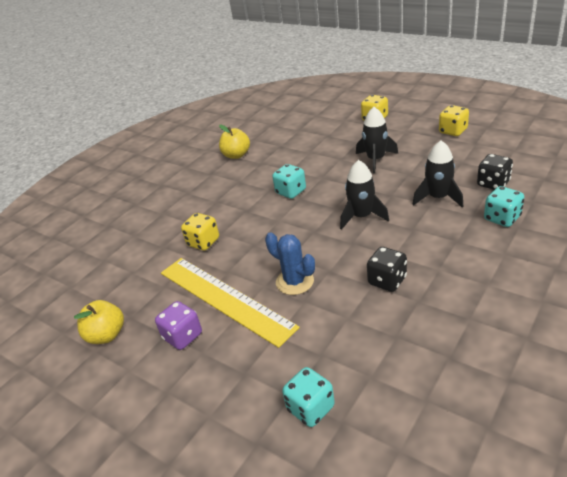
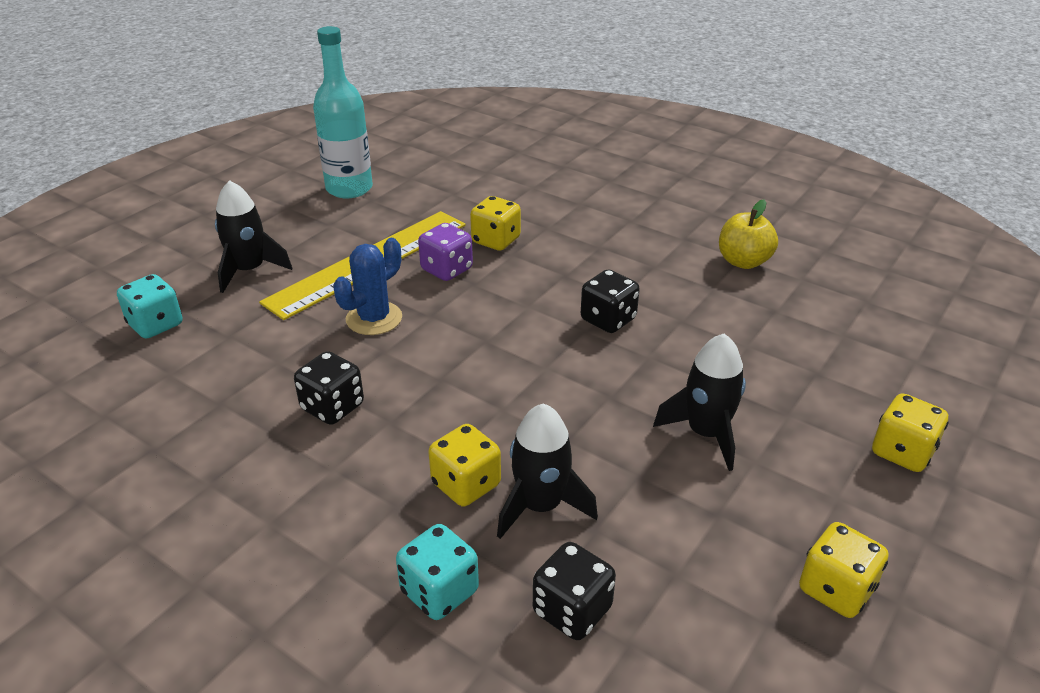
camera: 85 degrees right, 0 degrees up
(106, 335) = (349, 188): yellow apple -> turquoise bottle
(183, 336) = (319, 236): purple dice -> purple dice (447, 270)
(291, 192) = (608, 320): turquoise dice -> black dice
(361, 216) = (509, 395): black rocket -> black rocket (249, 270)
(432, 221) = (466, 484): none -> yellow dice

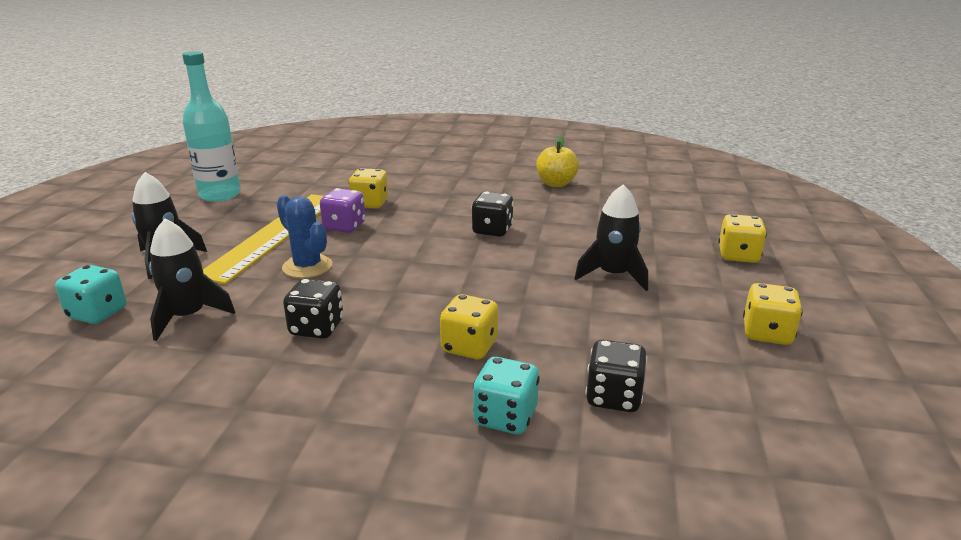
camera: 25 degrees left, 10 degrees down
(374, 318) = (307, 267): blue cactus -> blue cactus turned 60 degrees counterclockwise
(540, 506) = (536, 344): black rocket -> black rocket (188, 317)

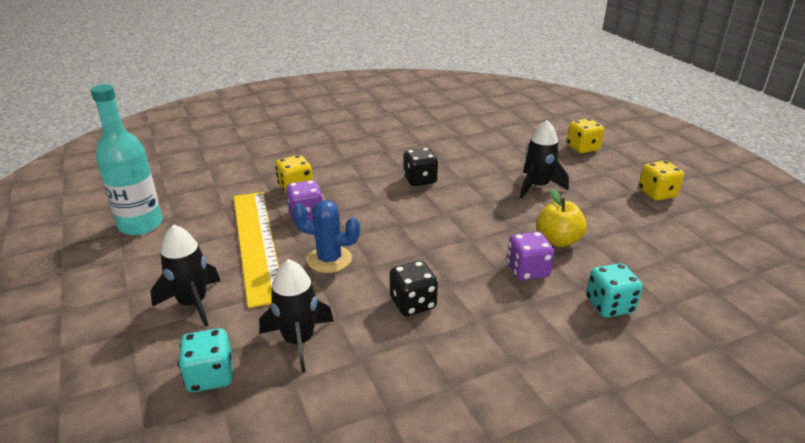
camera: 35 degrees left, 5 degrees up
(469, 347) = (527, 271): yellow dice -> purple dice
(556, 183) = (409, 128): yellow apple -> yellow apple (558, 240)
(613, 397) = (641, 266): black dice -> none

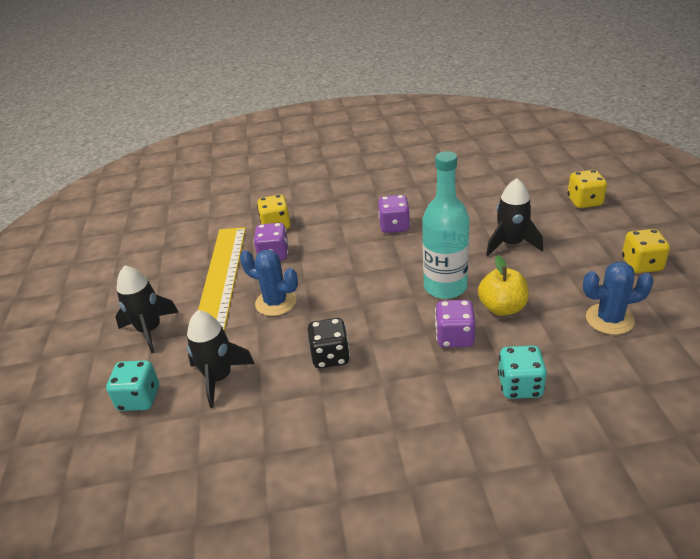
camera: 20 degrees right, 5 degrees up
(140, 225) = (136, 250): turquoise bottle -> turquoise bottle (445, 287)
(420, 180) = (394, 226): black dice -> purple dice
(655, 240) = (609, 319): none -> blue cactus

